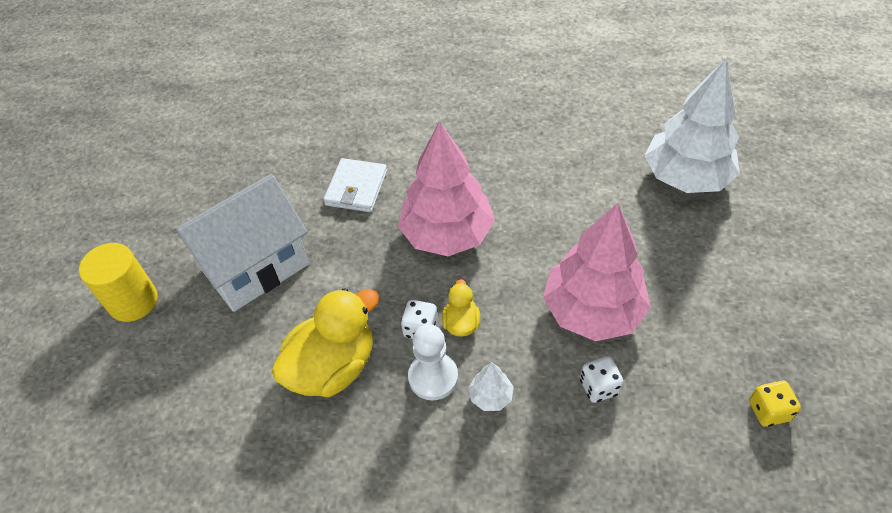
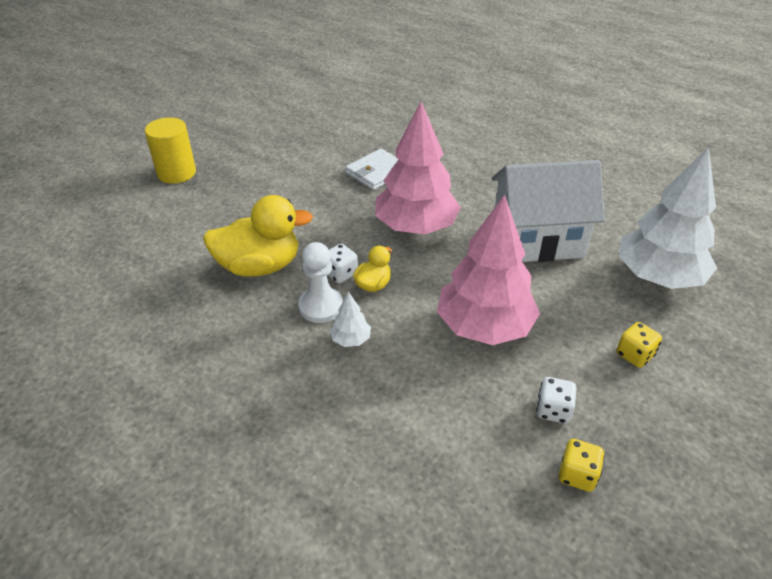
camera: 30 degrees right, 10 degrees down
(255, 266) = (266, 187): white house -> white house (537, 240)
(598, 387) = (440, 378): white dice -> white dice (553, 410)
(725, 268) = (634, 355): none -> yellow dice

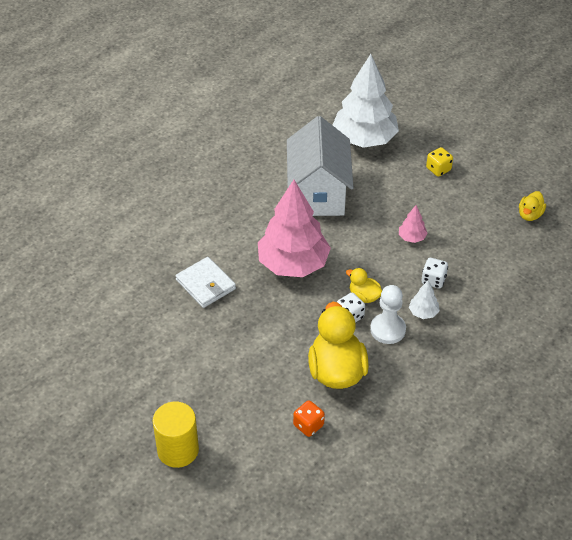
camera: 85 degrees left, 5 degrees up
(189, 249) = (308, 425): none -> orange dice
(484, 327) = (412, 237): pink tree -> pink tree, size x0.41
(553, 410) = (484, 216): white dice -> white dice (433, 280)
(577, 475) = (530, 215): yellow dice -> yellow duck

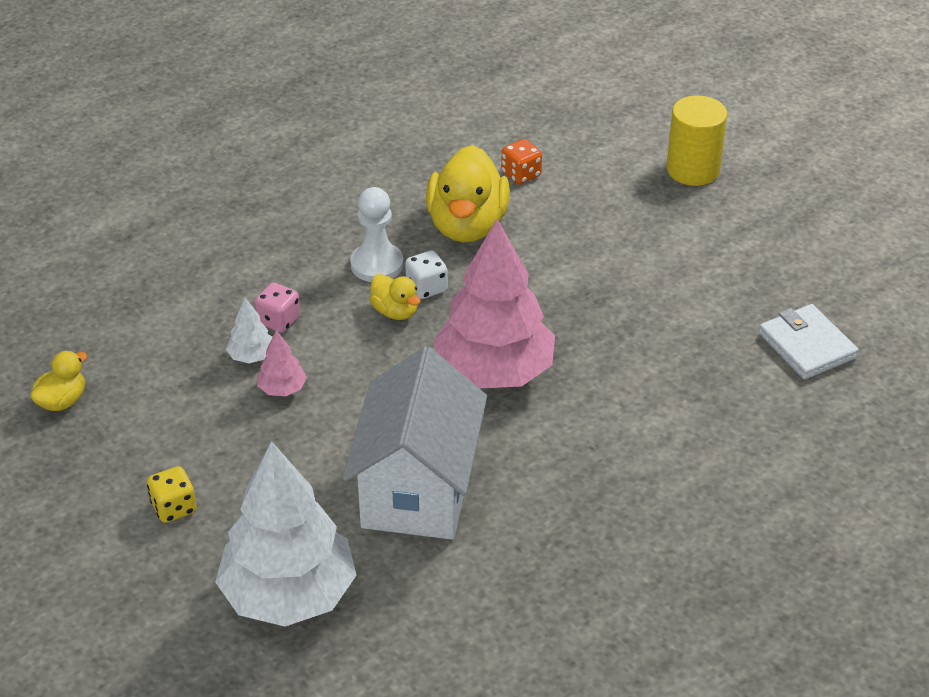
camera: 170 degrees left, 5 degrees down
(205, 284) = (642, 358): white wallet -> white wallet (807, 346)
(423, 312) = (315, 280): white tree -> white tree (251, 356)
(433, 280) = (278, 321): white dice -> pink dice

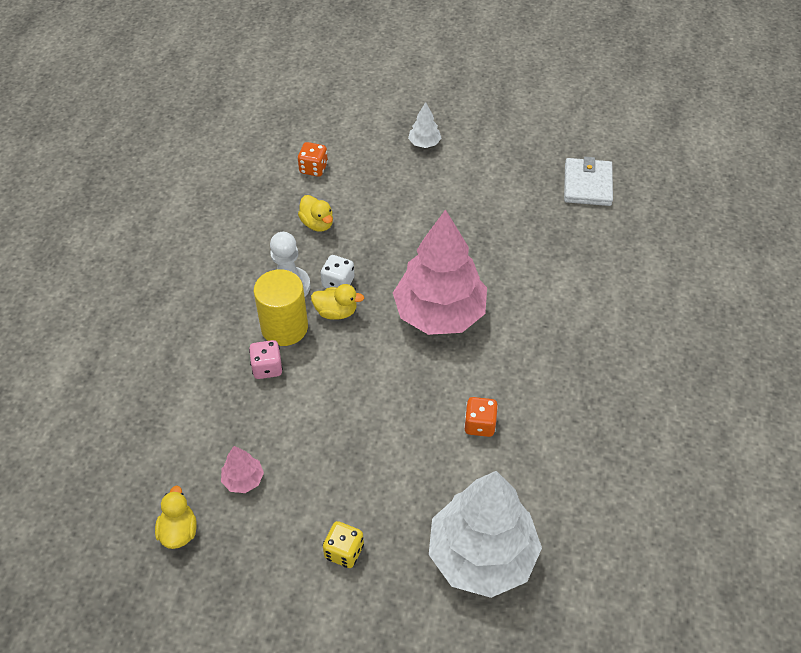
camera: 40 degrees left, 10 degrees up
(251, 356) = (277, 405): white tree -> white tree (424, 143)
(282, 389) = (322, 415): pink tree -> pink tree (243, 479)
(417, 489) = (479, 424): white house -> orange dice
(467, 226) = (317, 224): yellow duck -> yellow duck, size x0.49
(693, 170) = (411, 107): yellow cylinder -> yellow cylinder (284, 327)
(807, 346) = (587, 185): white wallet -> white wallet turned 75 degrees clockwise

